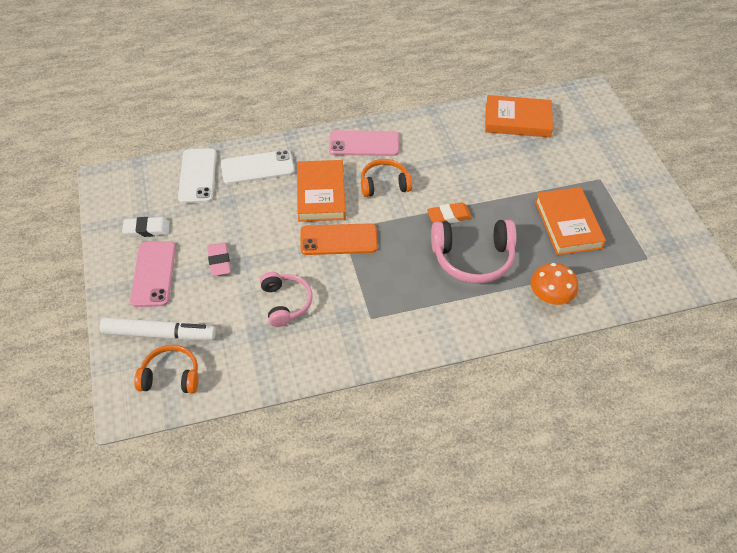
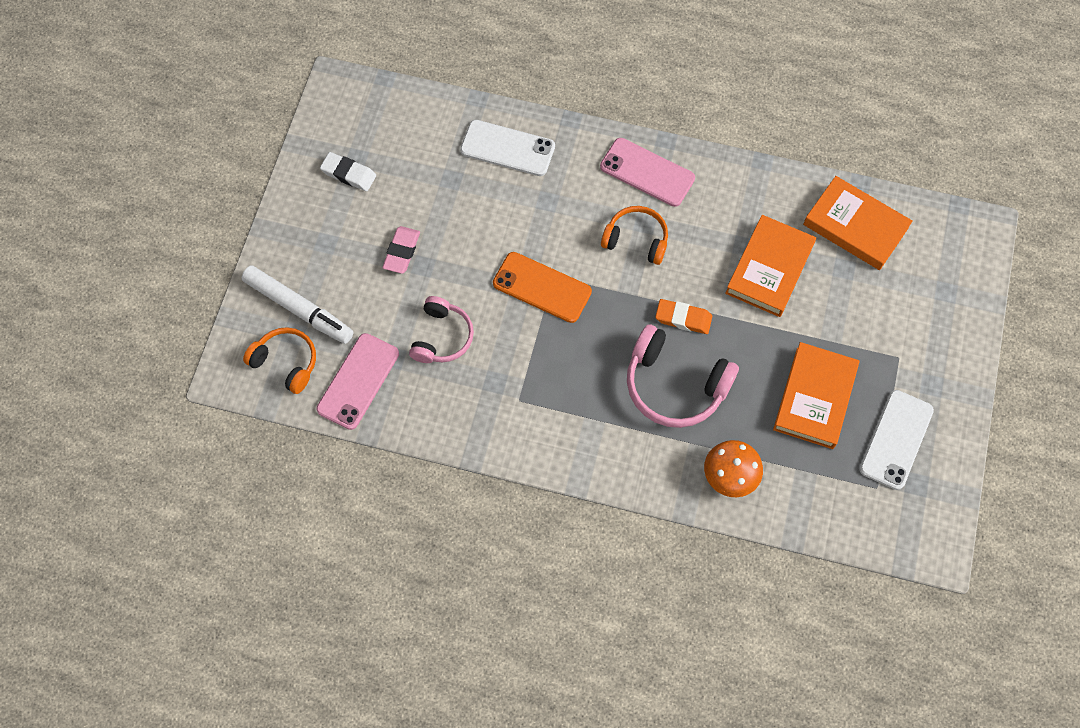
camera: 30 degrees right, 15 degrees up
(153, 274) = (328, 233): pink phone -> pink phone (358, 381)
(198, 176) = (437, 128): white phone -> white phone (896, 439)
(321, 194) = (557, 218): orange book -> orange book (769, 269)

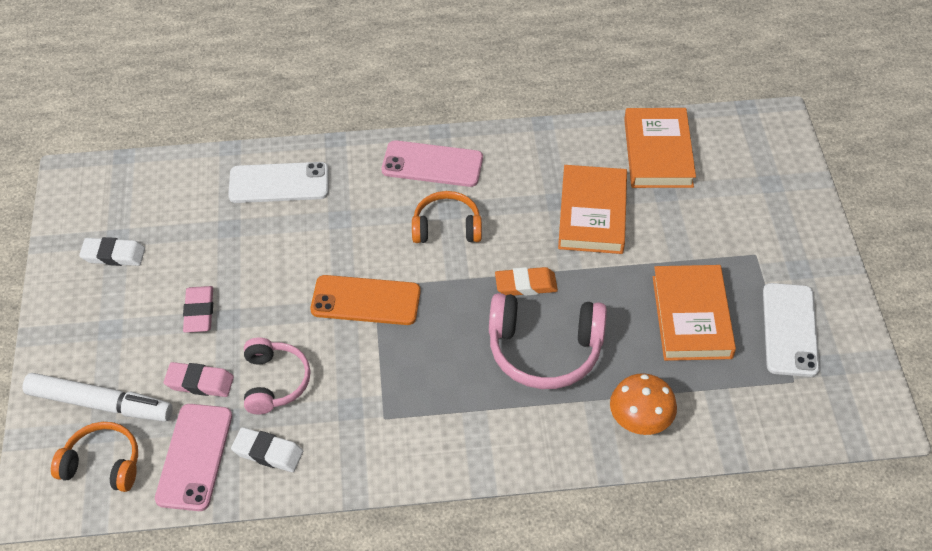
camera: 20 degrees left, 15 degrees down
(382, 317) = (200, 382): none -> pink eraser
(416, 398) = (268, 452): none -> white eraser
(855, 226) = (658, 152): orange book -> orange book turned 75 degrees clockwise

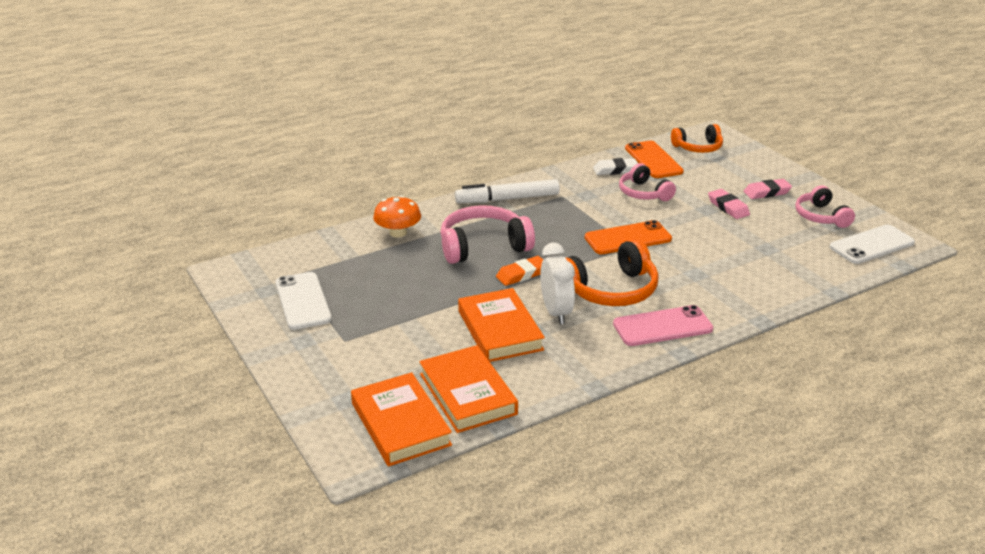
camera: 155 degrees right, 20 degrees down
(100, 404) = (731, 163): white marker -> white marker (507, 199)
(113, 255) = (820, 216): white eraser -> pink headphones
(195, 457) = (653, 160): pink phone -> orange phone
(200, 382) = (687, 183): pink eraser -> pink eraser (767, 192)
(279, 183) = (767, 281): white phone -> white phone (871, 245)
(447, 227) = (610, 290): orange headphones -> orange headphones, size x1.55
(522, 217) = (556, 312): none -> white clock
(691, 317) = (384, 289): orange book -> orange book (400, 424)

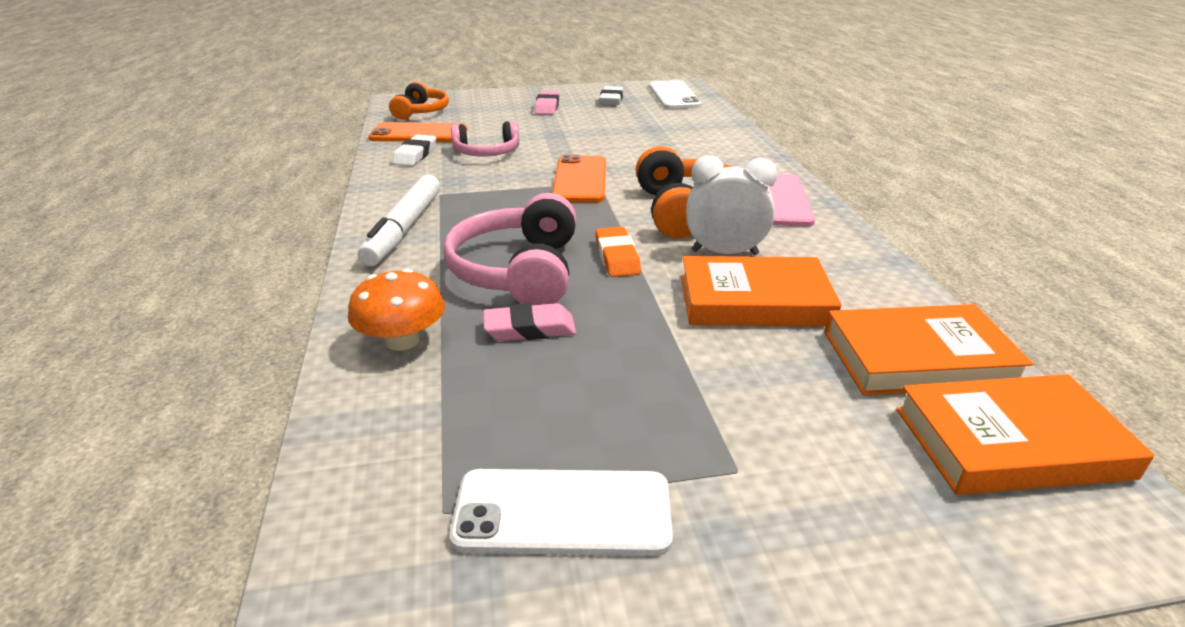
camera: 70 degrees left, 0 degrees up
(728, 207) = (559, 125): pink eraser -> pink eraser (529, 329)
(820, 216) = (611, 100): pink headphones -> white eraser

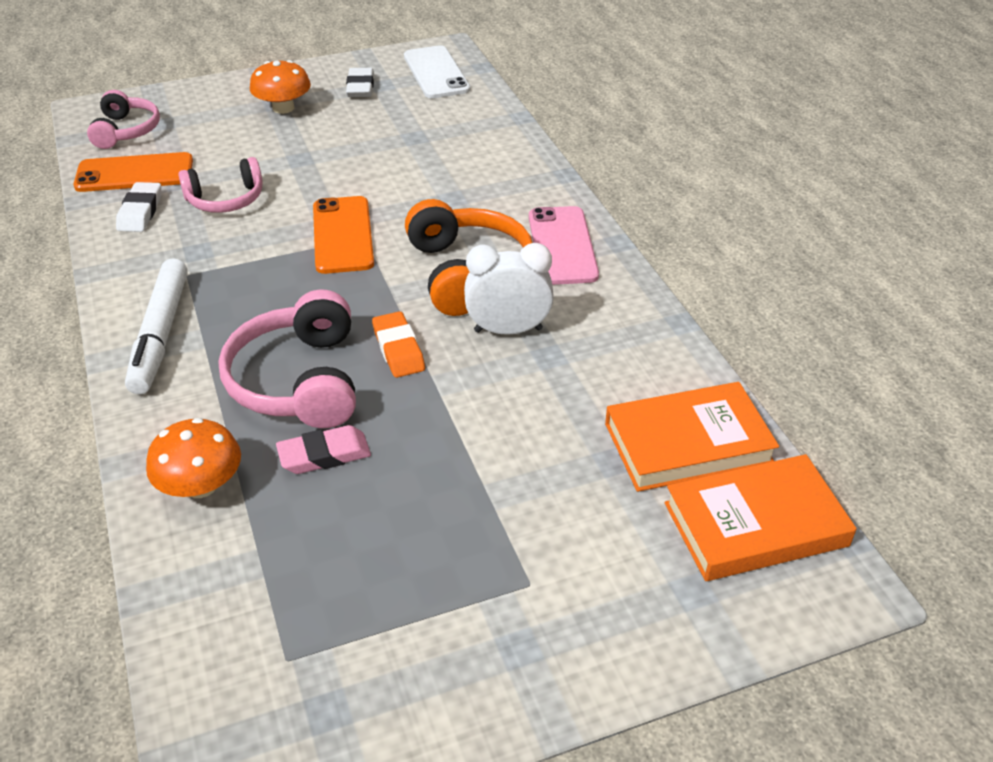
camera: 10 degrees left, 10 degrees up
(421, 112) = (126, 131): orange headphones -> pink headphones
(547, 107) = (283, 108): pink eraser -> orange mushroom
(563, 513) = (387, 645): white phone -> none
(754, 300) = (539, 391): orange book -> none

